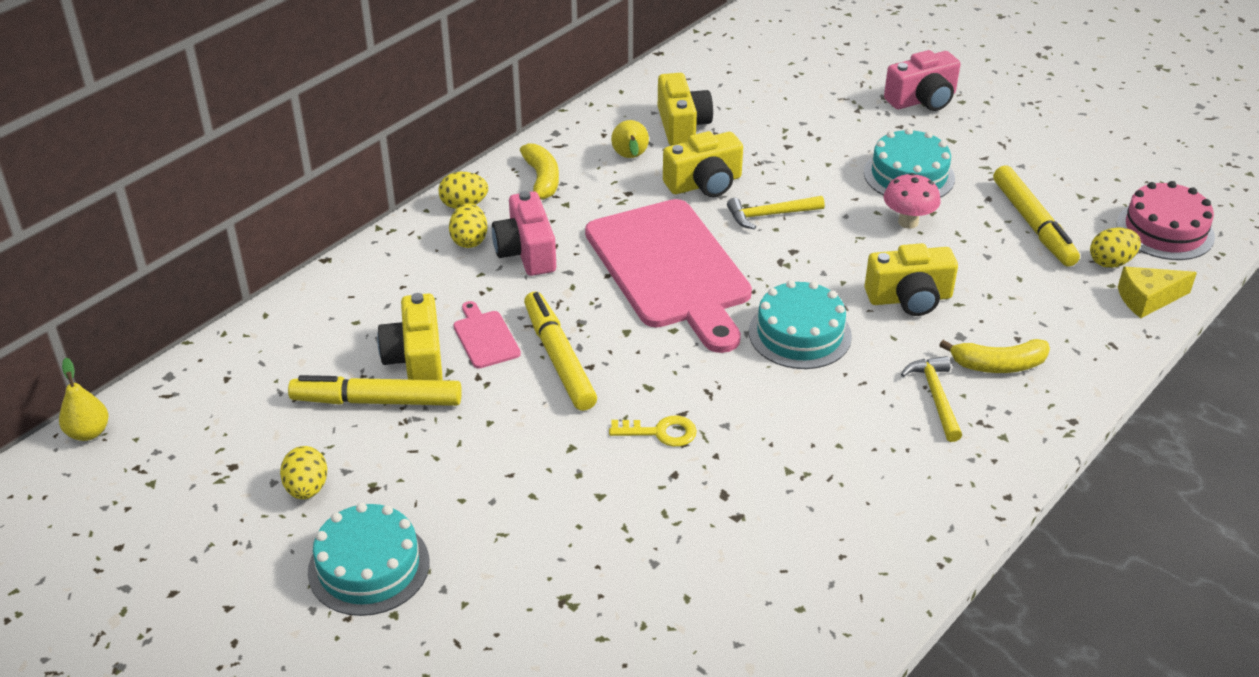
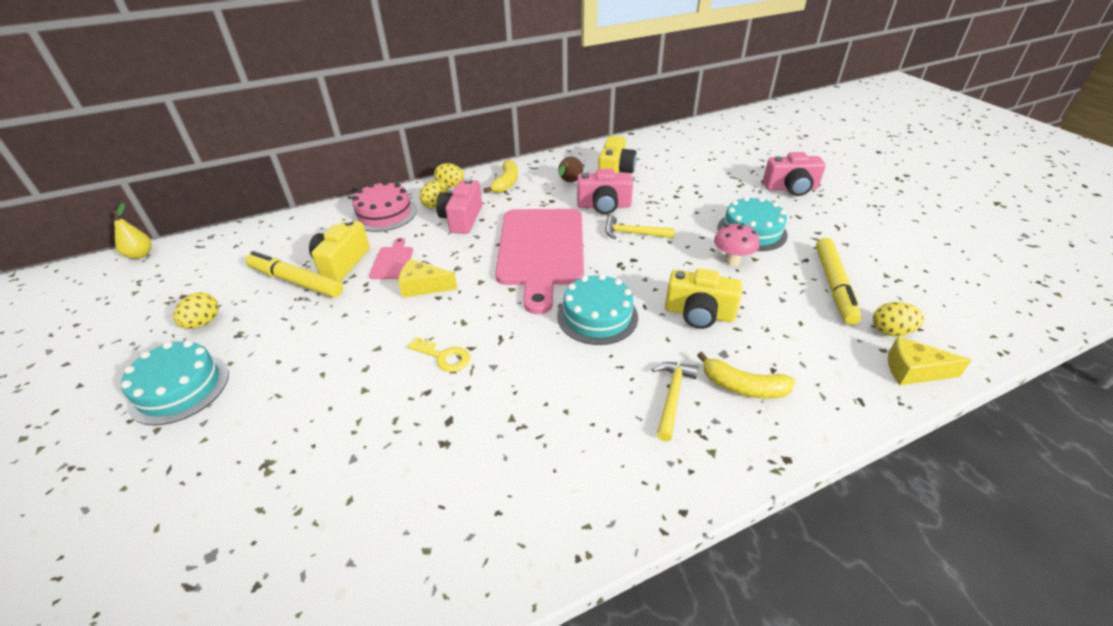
camera: 25 degrees right, 0 degrees up
(559, 358) = (423, 286): yellow marker -> yellow cheese
(630, 158) = (569, 182): yellow pear -> brown pear
(704, 184) = (604, 206): yellow camera -> pink camera
(1165, 230) = (955, 319): pink cake -> pink cake (384, 214)

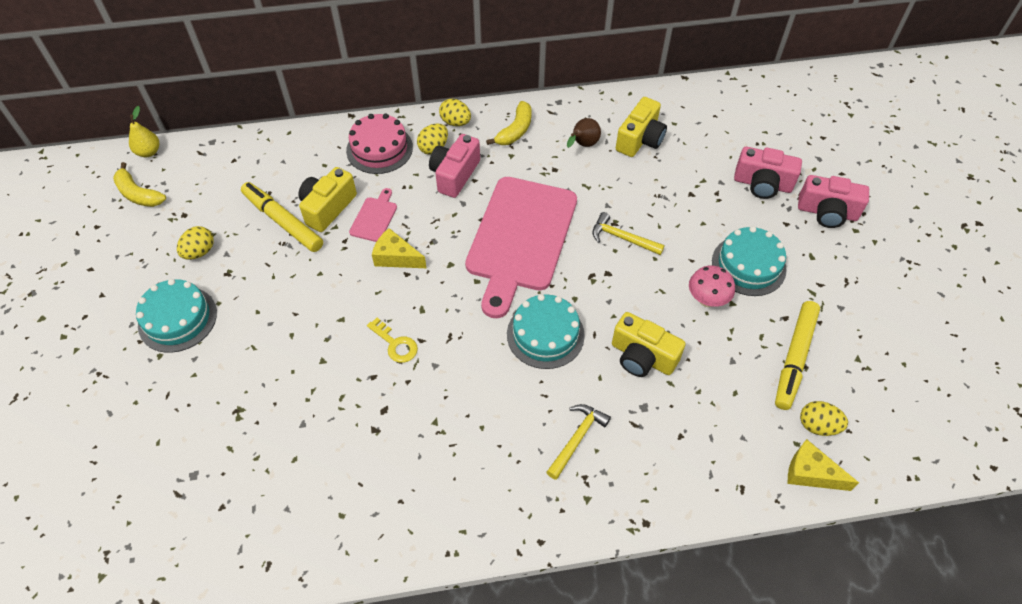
camera: 15 degrees right, 15 degrees up
(604, 206) = (607, 190): pink camera -> pink camera (762, 184)
(743, 387) = (644, 446): yellow banana -> yellow banana (138, 194)

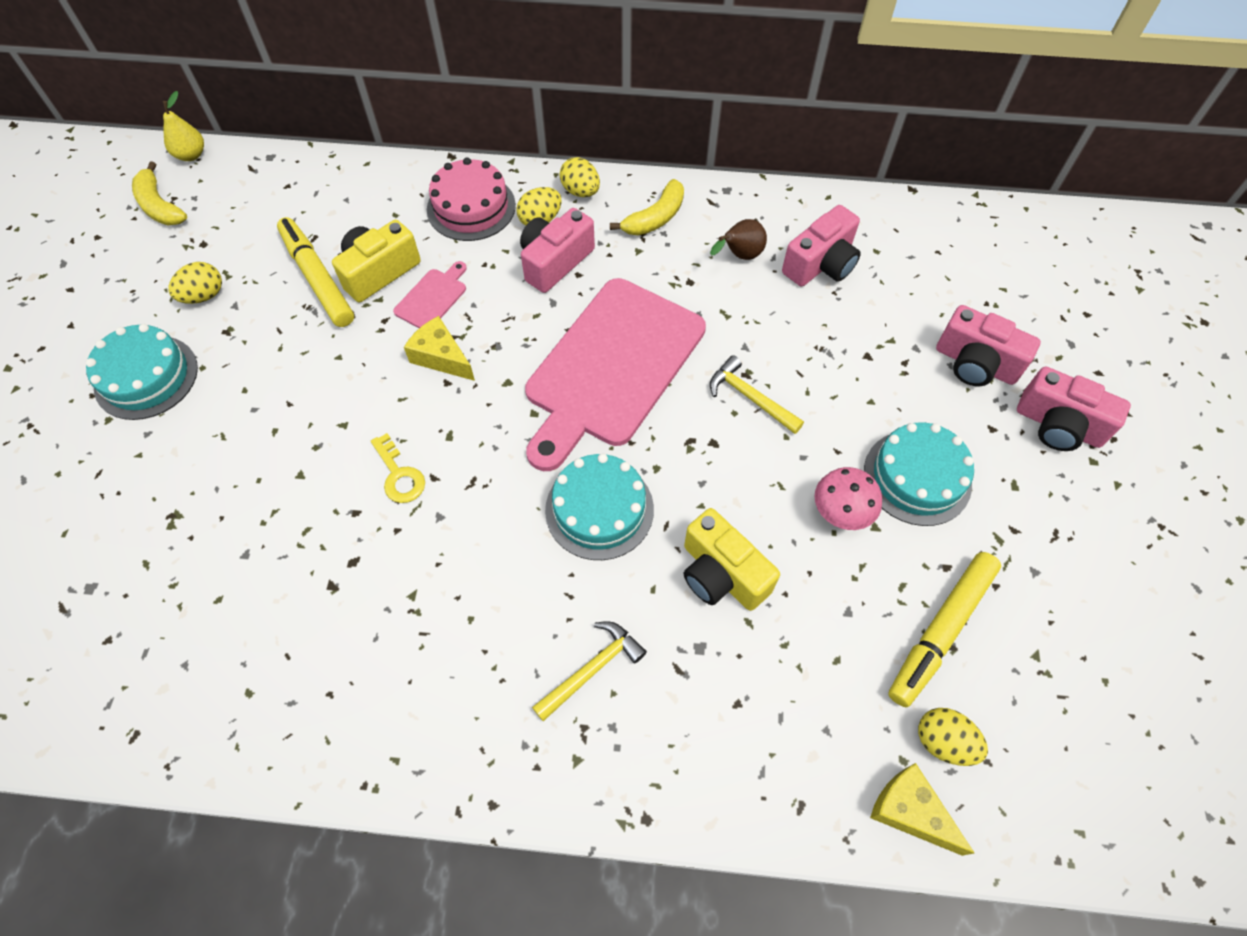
camera: 15 degrees right, 5 degrees up
(640, 139) = (821, 264): yellow camera -> pink camera

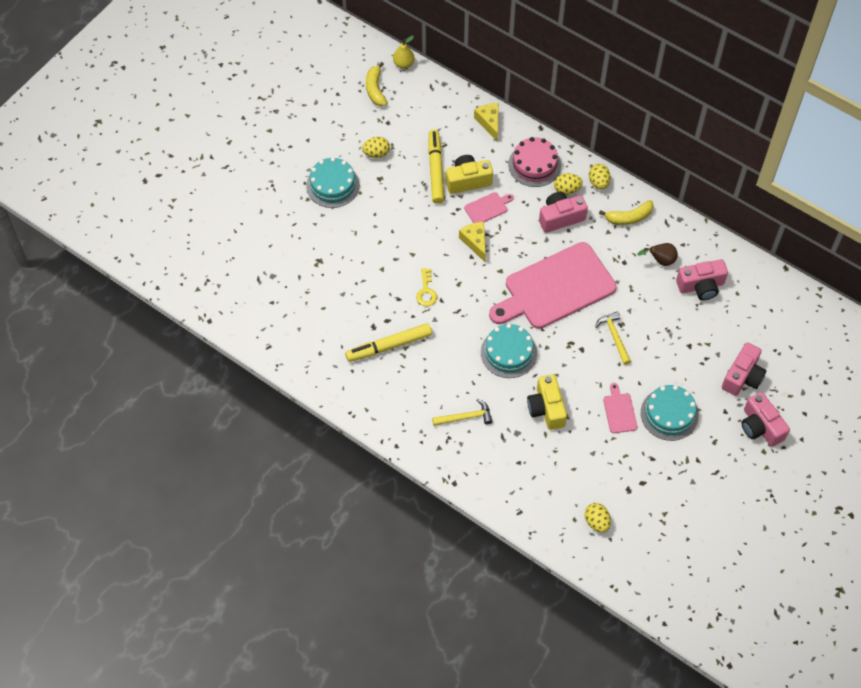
camera: 30 degrees right, 0 degrees up
(840, 514) = (619, 411): pink mushroom -> pink cutting board
(910, 811) = (563, 537): yellow cheese -> yellow cheese (489, 123)
(941, 631) = (629, 482): yellow marker -> yellow marker (389, 346)
(975, 363) = (742, 377): pink camera -> pink camera turned 120 degrees counterclockwise

